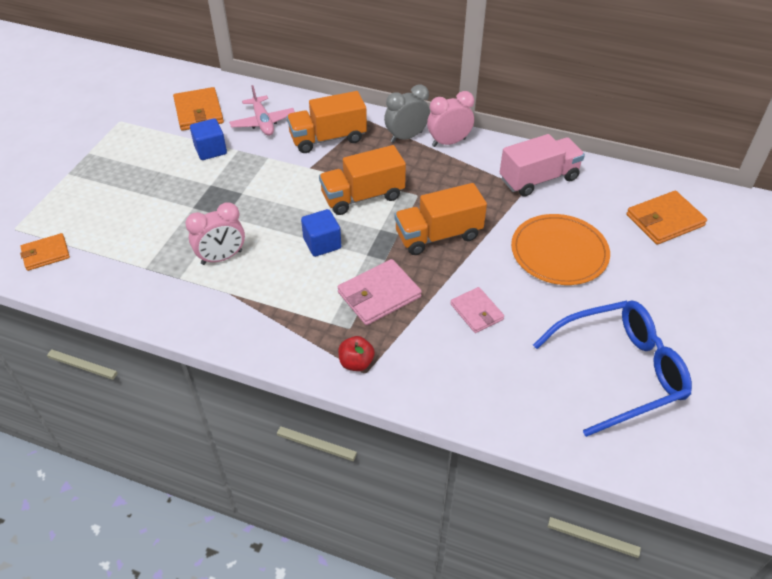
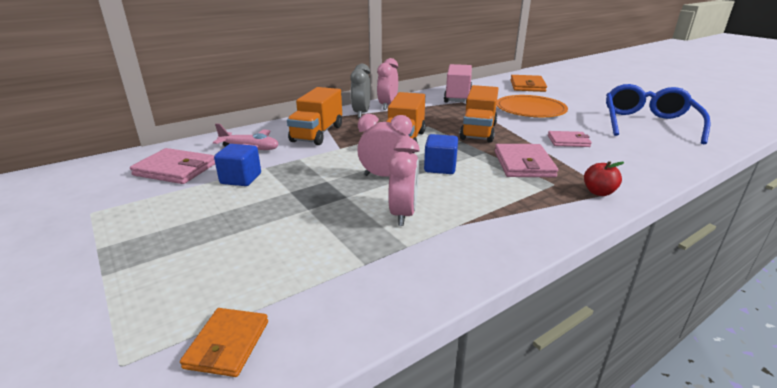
camera: 55 degrees left, 20 degrees down
(199, 112) = (175, 169): orange wallet -> pink wallet
(277, 219) = (385, 176): none -> pink clock

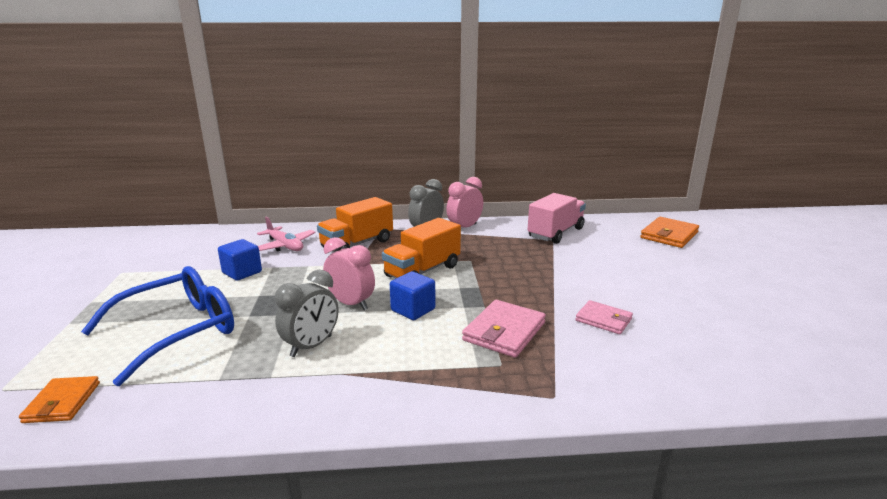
camera: 30 degrees right, 5 degrees down
(175, 169) = (212, 251): pink wallet -> none
(227, 344) = (62, 402): orange wallet -> orange wallet turned 45 degrees counterclockwise
(403, 214) = (311, 346): pink clock -> grey clock
(478, 131) = (514, 280): orange truck -> none
(530, 109) = (621, 267): orange plate -> none
(598, 192) = (536, 391): red apple -> none
(647, 123) = (762, 325): blue glasses -> blue glasses (178, 331)

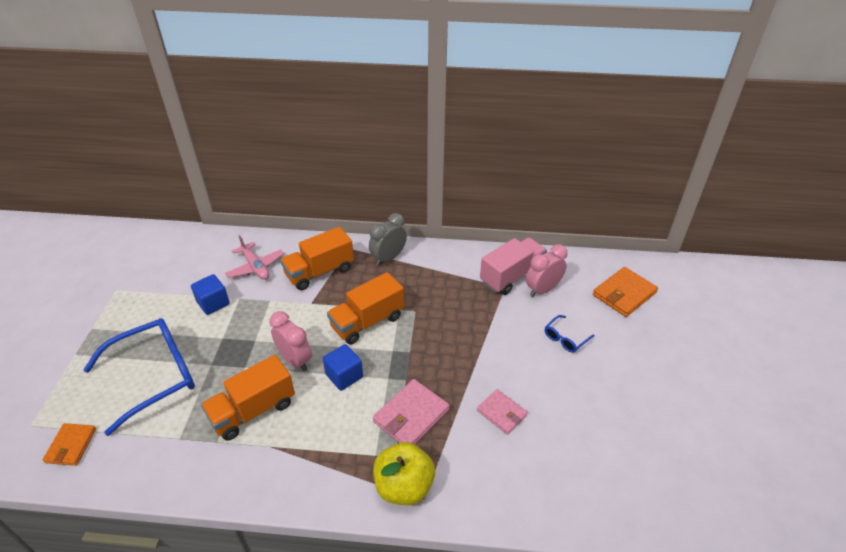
camera: 10 degrees right, 20 degrees up
(311, 346) = (253, 410): grey clock -> orange truck
(464, 228) = (426, 256): pink clock -> pink clock (542, 289)
(525, 388) = (404, 486): none -> yellow apple
(634, 265) = (565, 338): none -> blue glasses

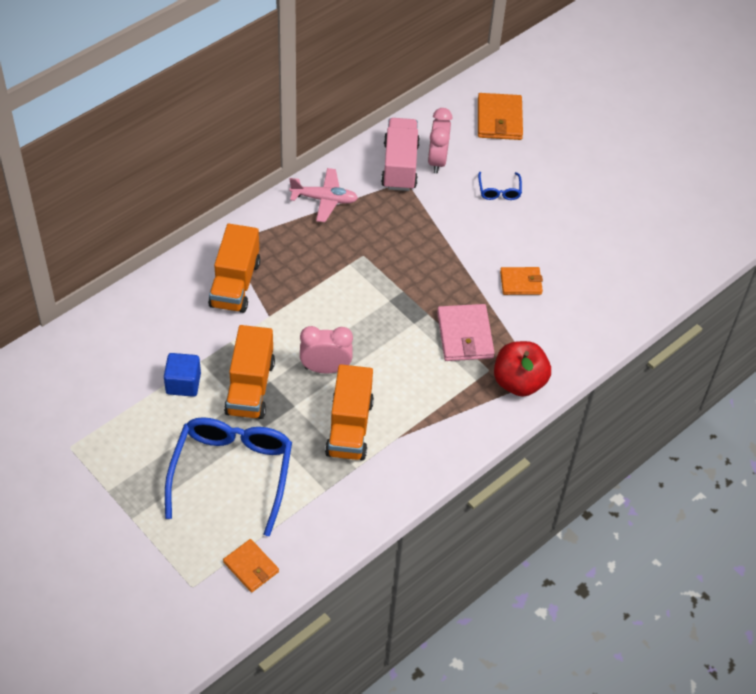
camera: 50 degrees left, 10 degrees up
(255, 267) = (169, 324): pink plane -> pink plane (324, 199)
(344, 376) = (380, 348): blue cube -> none
(367, 322) = (338, 294): orange truck -> orange truck (250, 387)
(388, 258) = (277, 225): grey clock -> none
(404, 486) = (519, 382): yellow apple -> red apple
(502, 413) = (521, 282): pink wallet -> orange wallet

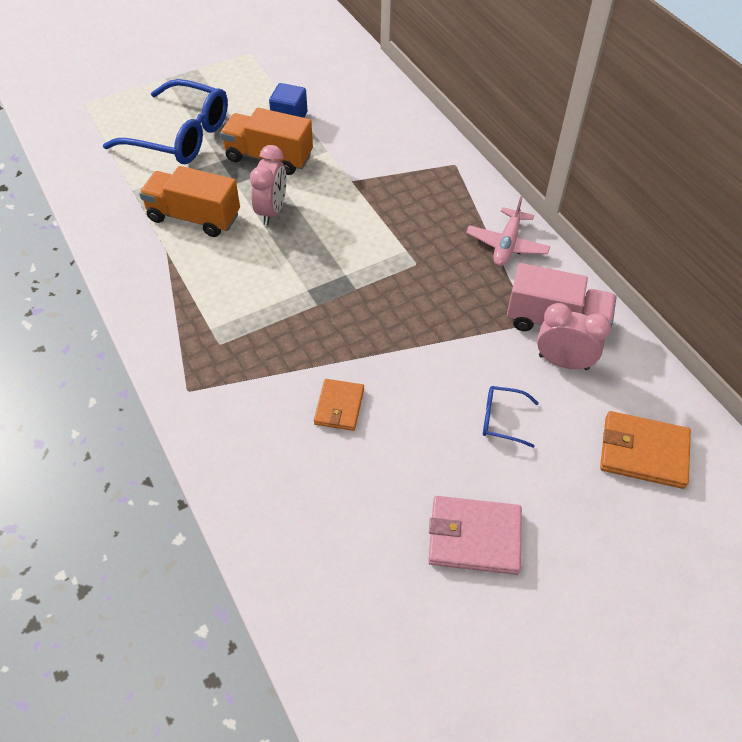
camera: 105 degrees right, 0 degrees up
(235, 284) = (399, 162): orange truck -> none
(251, 567) = (82, 136): orange wallet -> none
(465, 335) = (276, 332): pink wallet -> pink wallet (474, 537)
(519, 382) = (191, 369): red apple -> none

